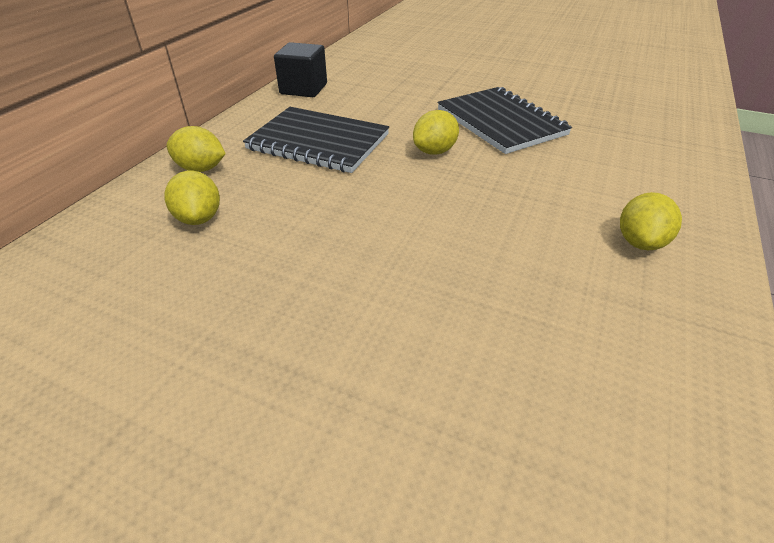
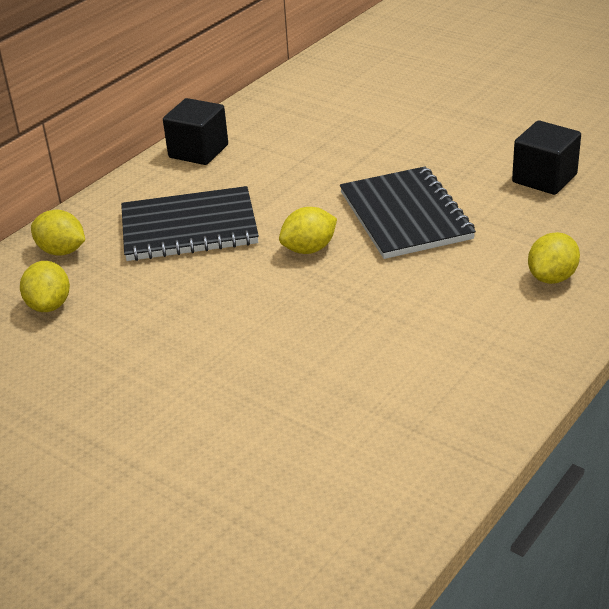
camera: 15 degrees right, 5 degrees down
(318, 142) = (189, 228): black notebook -> black notebook turned 45 degrees counterclockwise
(589, 92) = (544, 178): none -> black cube
(640, 242) = (459, 370): yellow lemon -> yellow lemon (552, 277)

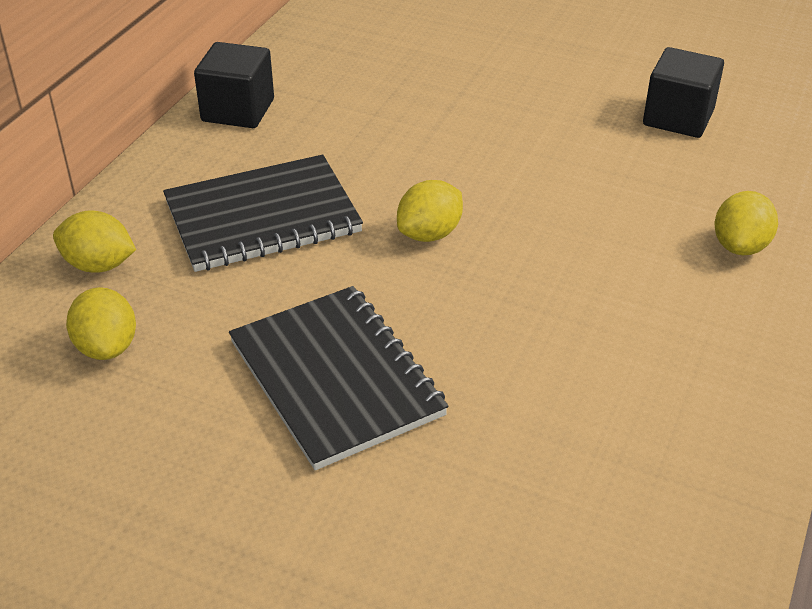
camera: 15 degrees left, 5 degrees up
(405, 215) = (533, 178): black notebook -> black notebook (336, 378)

